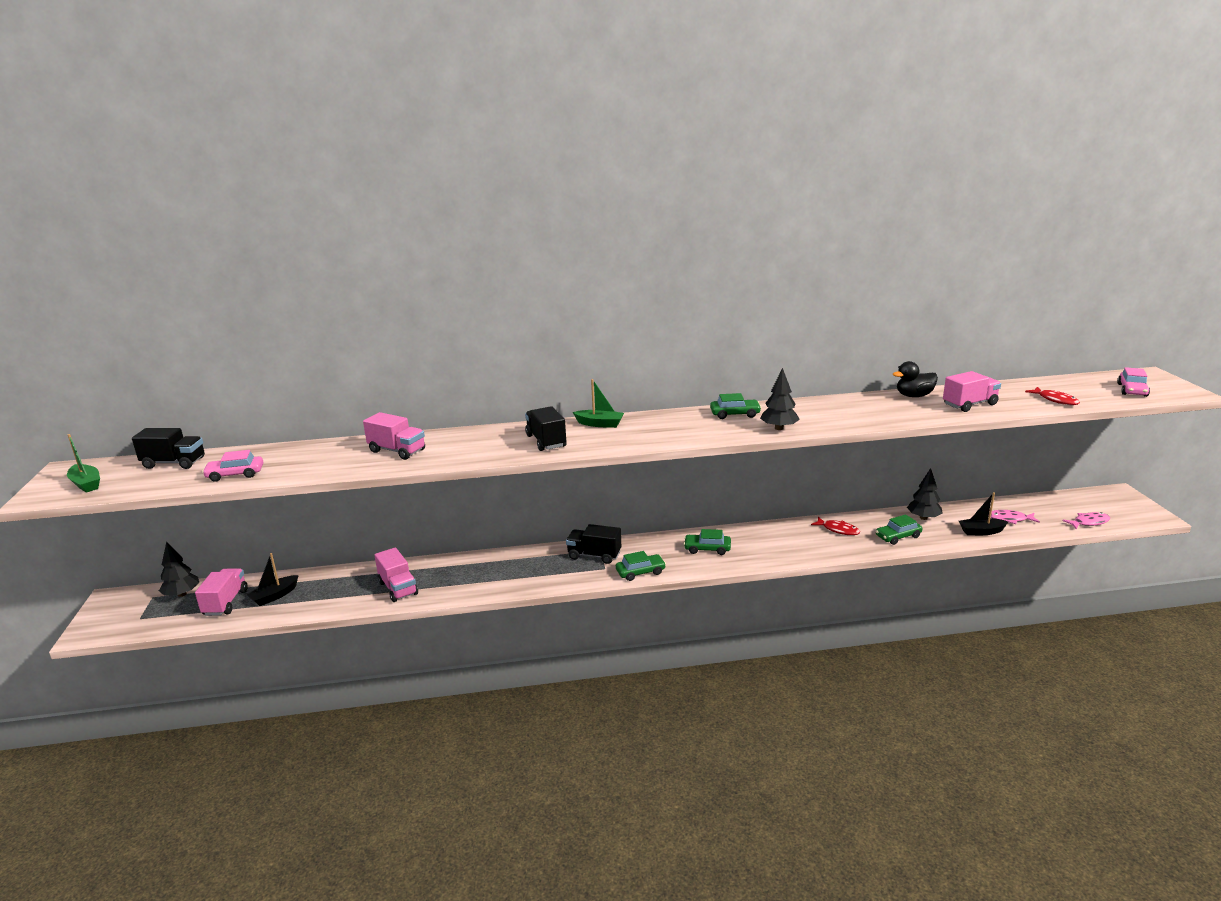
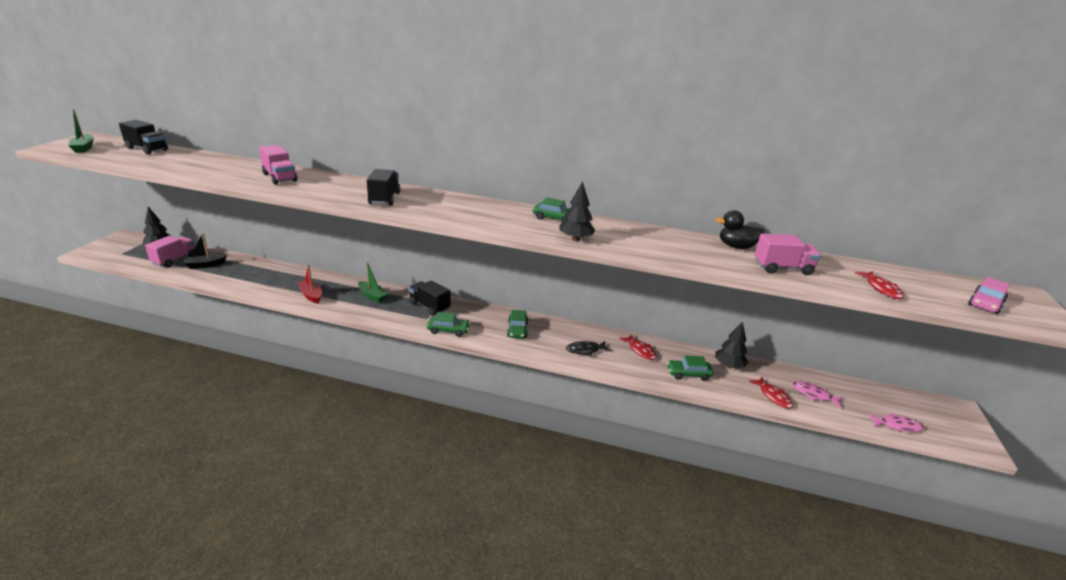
camera: 20 degrees right, 5 degrees up
(235, 474) = (166, 165): pink car -> none
(398, 588) = (279, 285): pink truck -> none
(450, 587) = (311, 295): none -> red boat
(600, 424) = (441, 197): green boat -> green boat (372, 296)
(707, 549) = (517, 330): green car -> green car turned 120 degrees counterclockwise
(789, 546) = (585, 350): none -> black fish
(981, 531) = (773, 396): black boat -> red fish

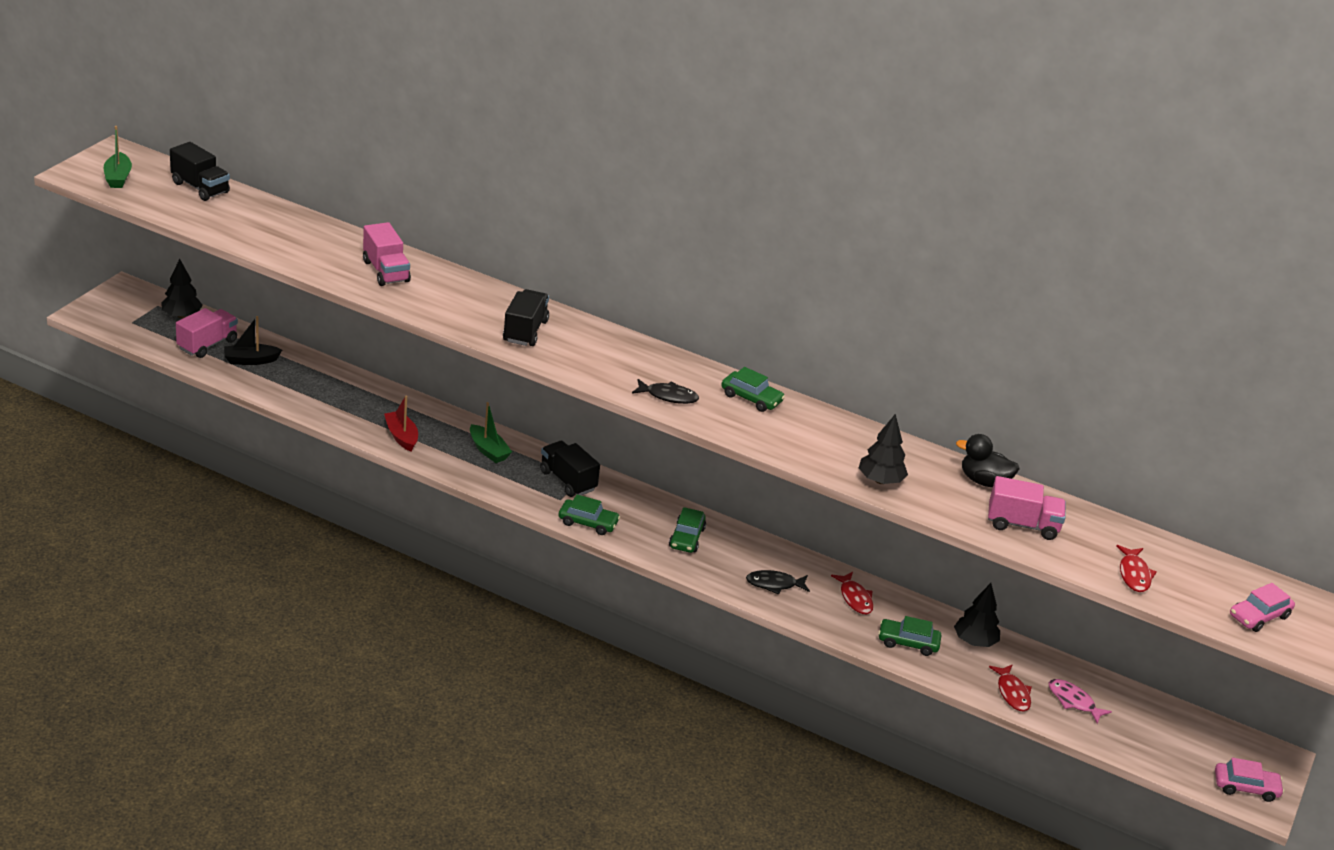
camera: 10 degrees right, 5 degrees up
(497, 223) = (668, 396): none -> black fish
(575, 239) = (764, 438): black tree -> black tree (880, 480)
(897, 425) = (1163, 760): pink fish -> none
(960, 435) = (1246, 787): none -> pink car

